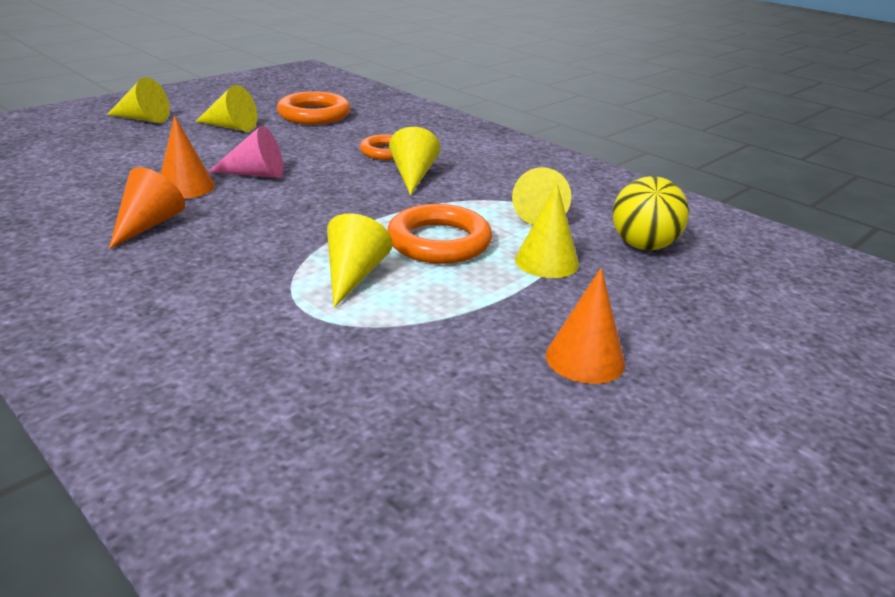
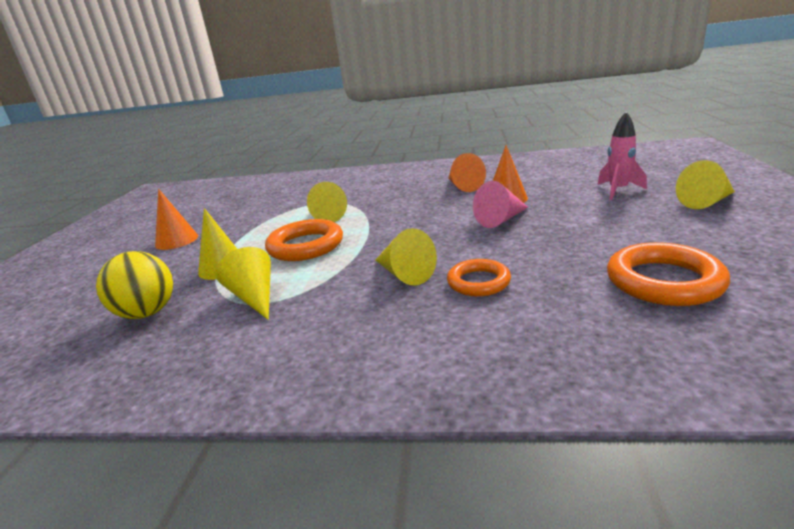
camera: 145 degrees right, 5 degrees down
(124, 147) = (618, 191): none -> pink rocket
(231, 127) = (645, 230): yellow cone -> none

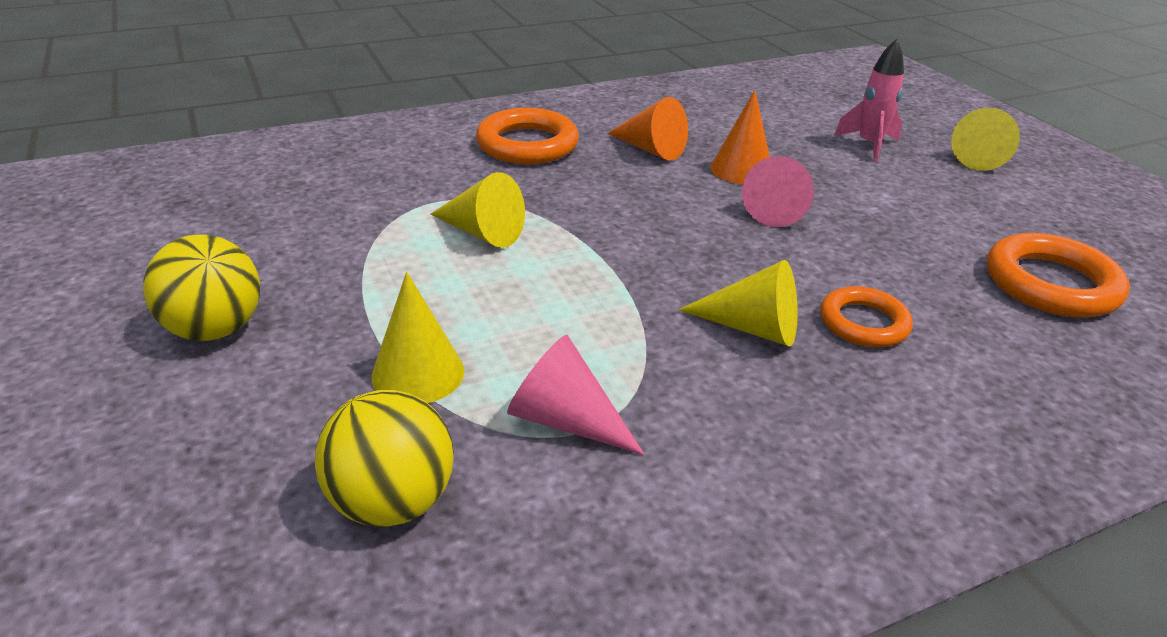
camera: 35 degrees left, 10 degrees up
(177, 240) = (215, 329): orange cone -> yellow ball
(254, 297) = (565, 420): yellow cone -> pink cone
(305, 246) = (524, 301): orange ring -> orange ring (527, 144)

